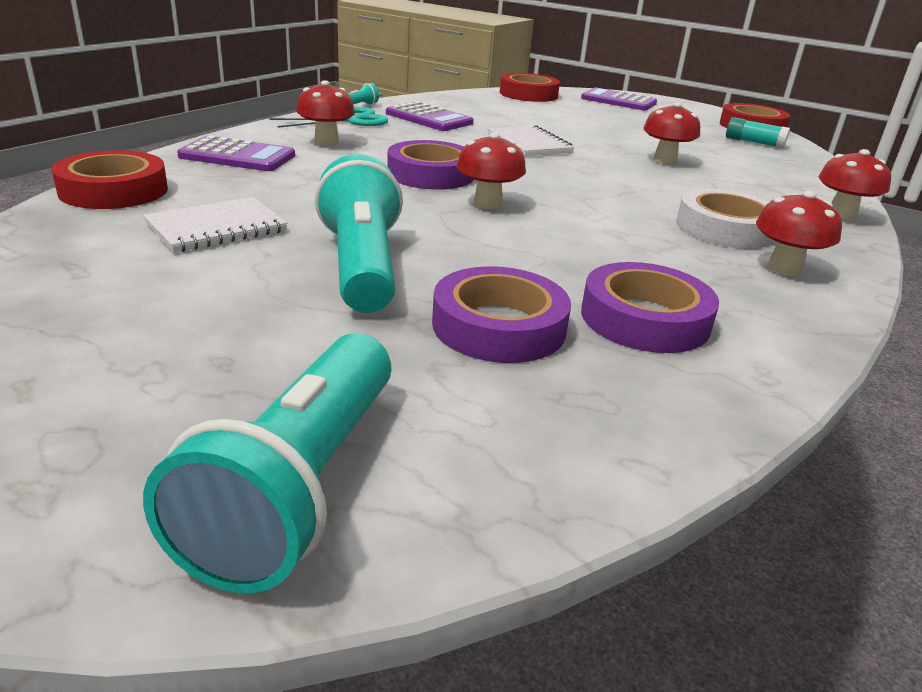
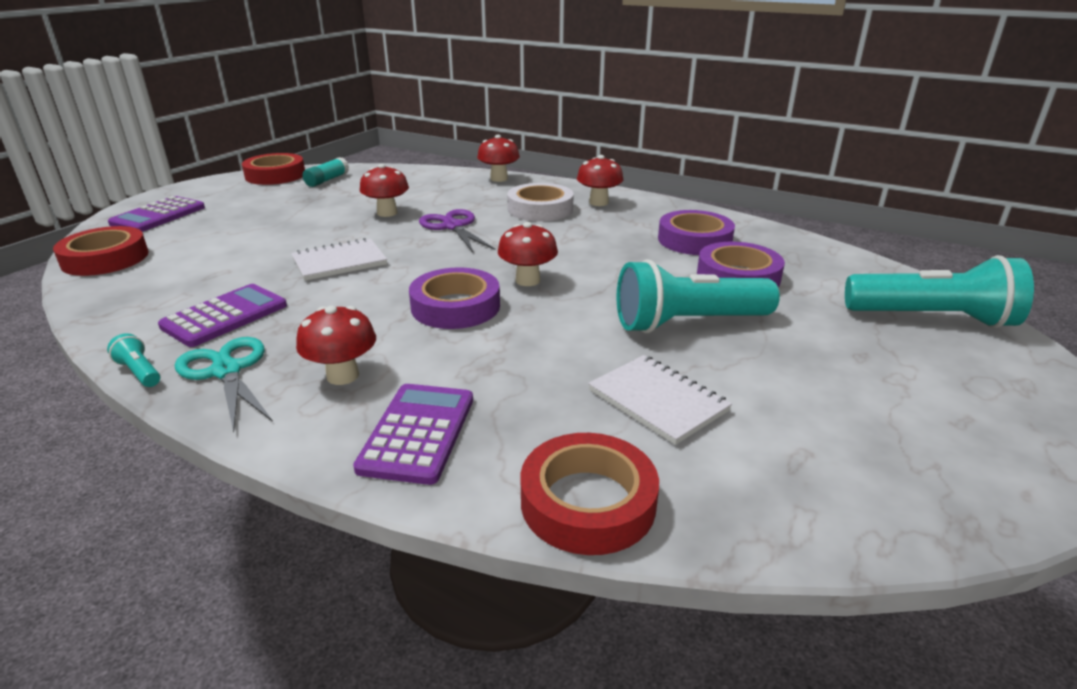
camera: 90 degrees left, 0 degrees up
(636, 183) = (453, 226): none -> purple scissors

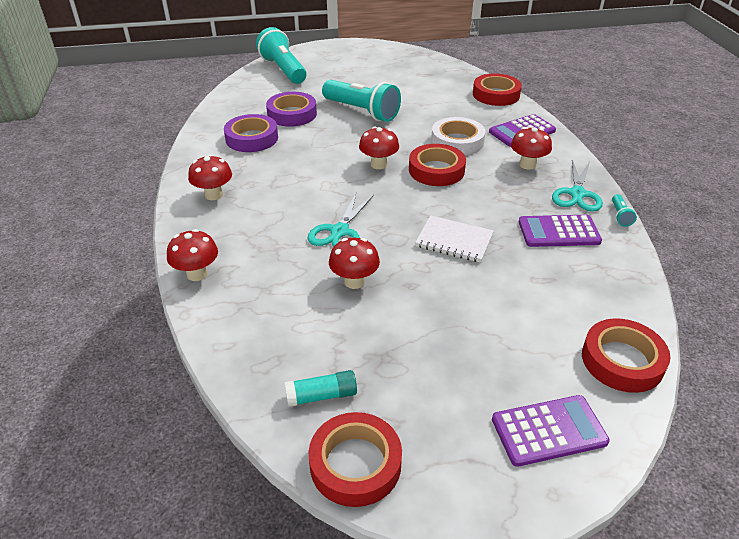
camera: 130 degrees left, 10 degrees up
(453, 226) = (339, 232): purple scissors -> turquoise scissors
(455, 306) = (436, 170): purple tape -> red tape
(540, 209) = (258, 213): white tape -> white tape (457, 141)
(657, 401) = (430, 100): white notebook -> none

